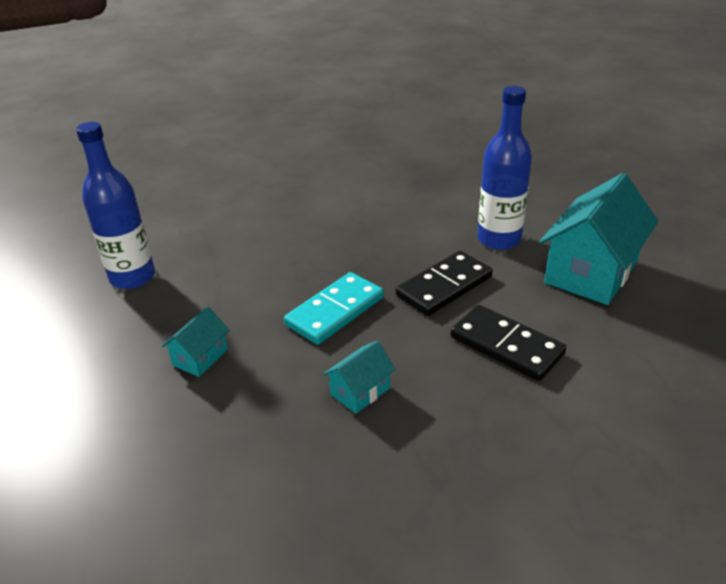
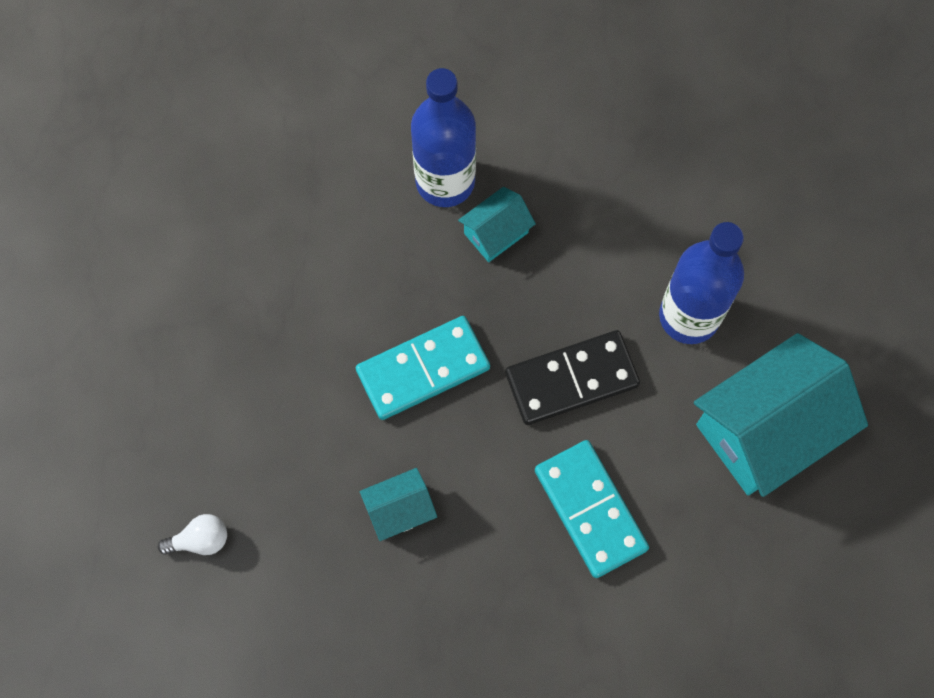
camera: 20 degrees right, 35 degrees up
(132, 277) = (203, 202): blue bottle -> blue bottle (445, 181)
(193, 466) = (200, 540): none -> white light bulb
(200, 357) = (247, 384): turquoise house -> turquoise house (496, 233)
(506, 346) = (590, 510): black domino -> turquoise domino

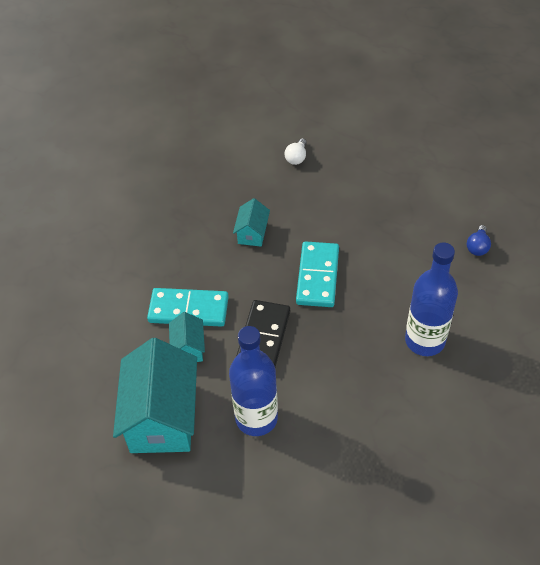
camera: 125 degrees right, 20 degrees down
(241, 189) = (477, 247): none -> blue light bulb
(496, 233) = (375, 349): turquoise house -> turquoise house (188, 348)

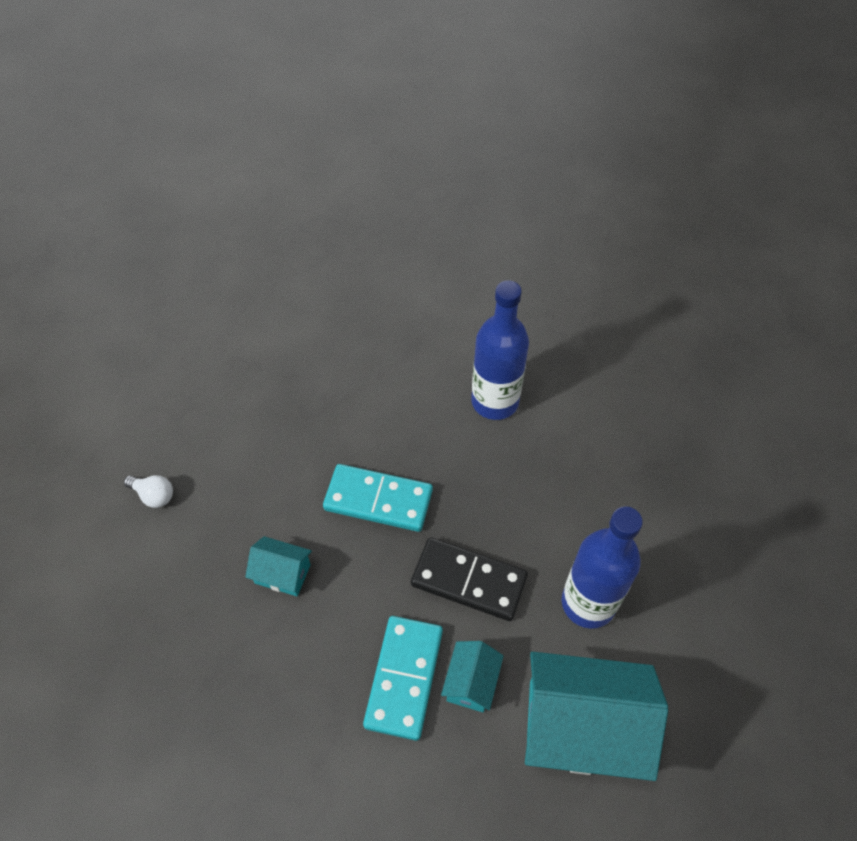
camera: 85 degrees left, 5 degrees up
(188, 348) = (471, 682): turquoise house -> turquoise house turned 75 degrees counterclockwise
(477, 247) = (370, 323): blue light bulb -> none

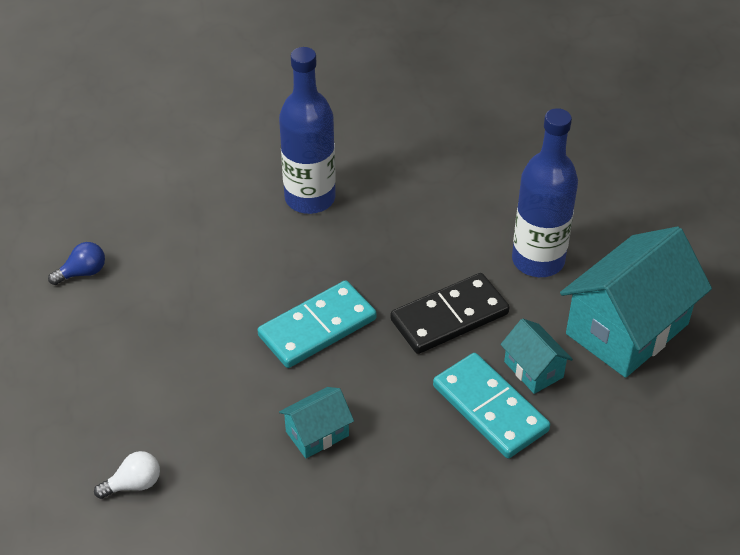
camera: 50 degrees left, 10 degrees down
(302, 328) = (82, 273): none -> blue light bulb

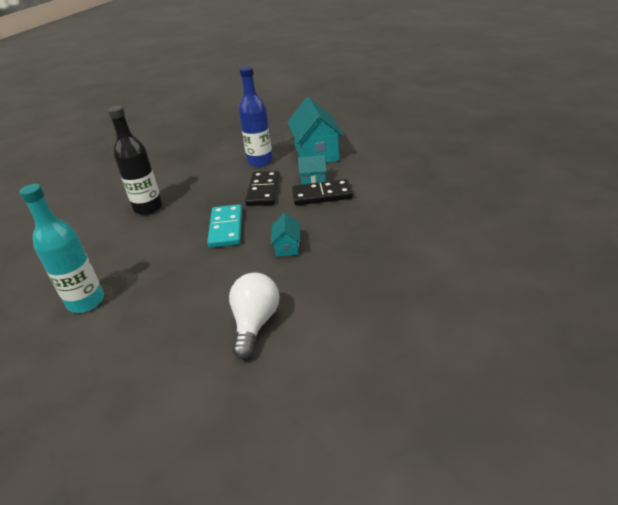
camera: 55 degrees left, 10 degrees down
(82, 273) = (86, 301): blue light bulb -> turquoise bottle
(134, 484) = (255, 323): white light bulb -> white light bulb, size x1.96
(310, 198) = (148, 208): blue bottle -> black bottle
(490, 408) = (322, 195): turquoise domino -> black domino

